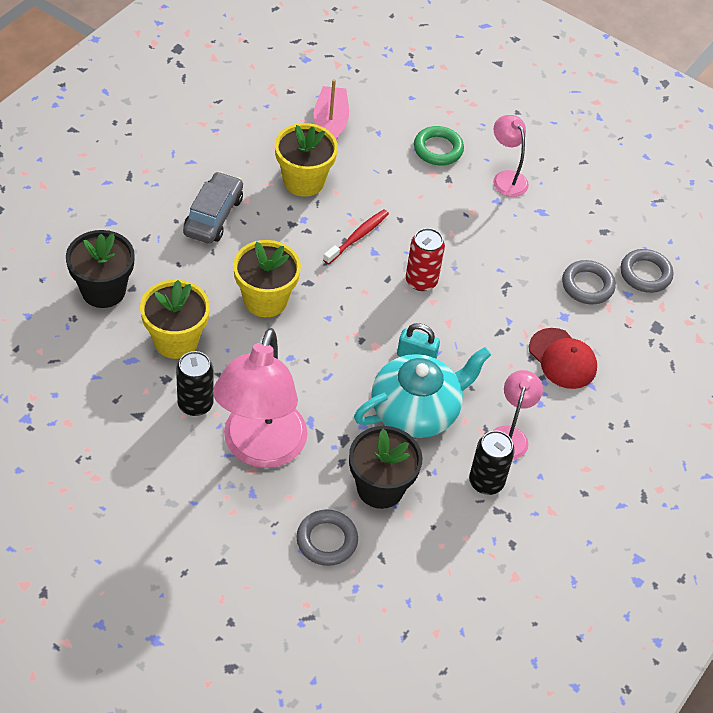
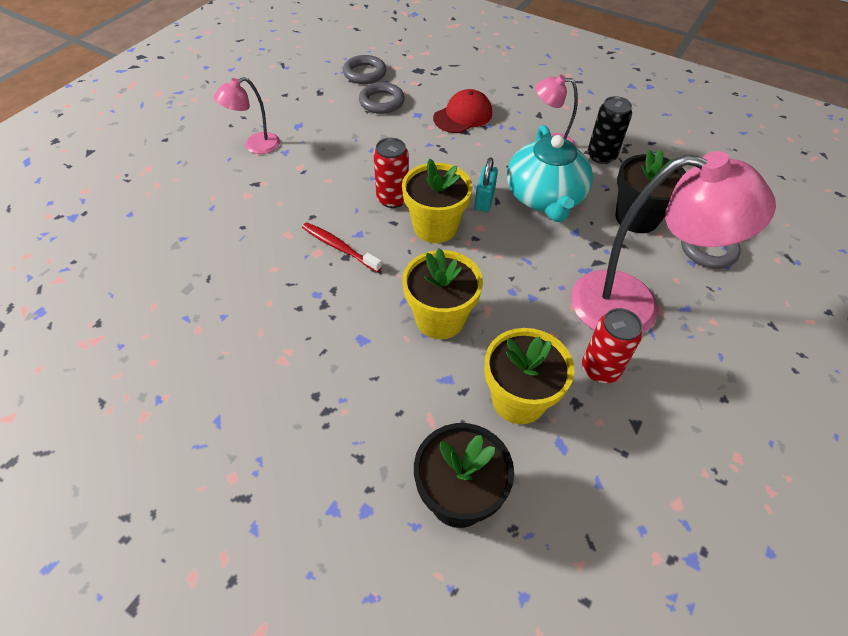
camera: 90 degrees left, 0 degrees up
(195, 404) = (600, 369): black can -> red can
(213, 216) = (315, 383): grey car -> none
(303, 181) = (256, 298): yellow flower pot -> yellow flower pot (435, 227)
(330, 124) = (163, 280): pink boat -> none
(416, 410) = (545, 198): turquoise teapot -> turquoise teapot turned 150 degrees counterclockwise
(438, 149) = (212, 192): green ring -> none

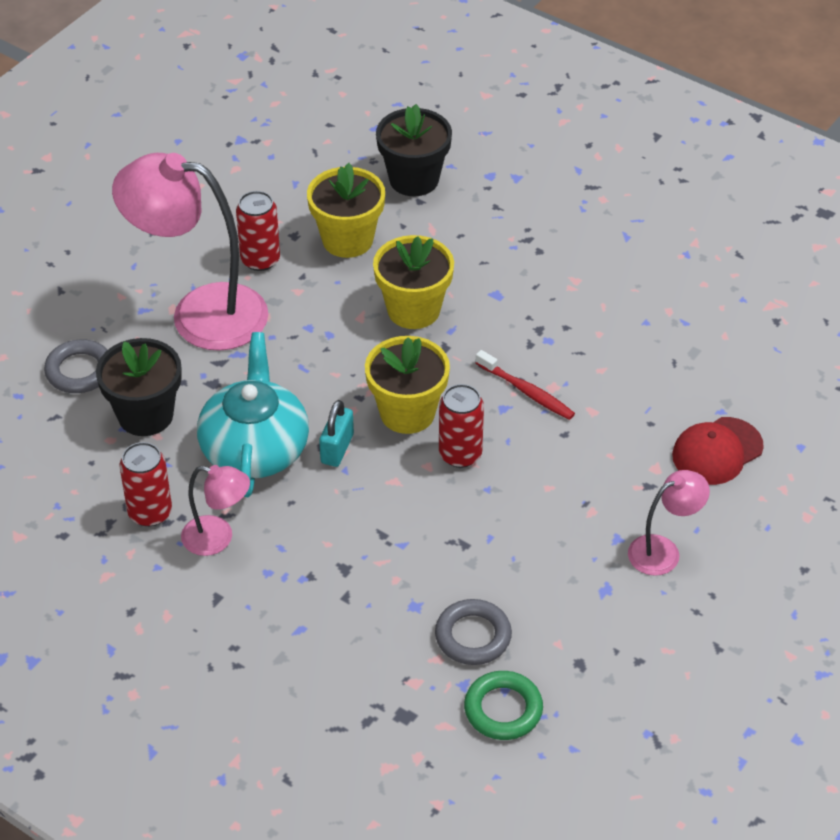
camera: 175 degrees left, 5 degrees down
(364, 73) = (503, 709): grey ring -> green ring
(463, 116) = (341, 600): red cap -> red cap (717, 451)
(601, 156) = (150, 513): black can -> red can

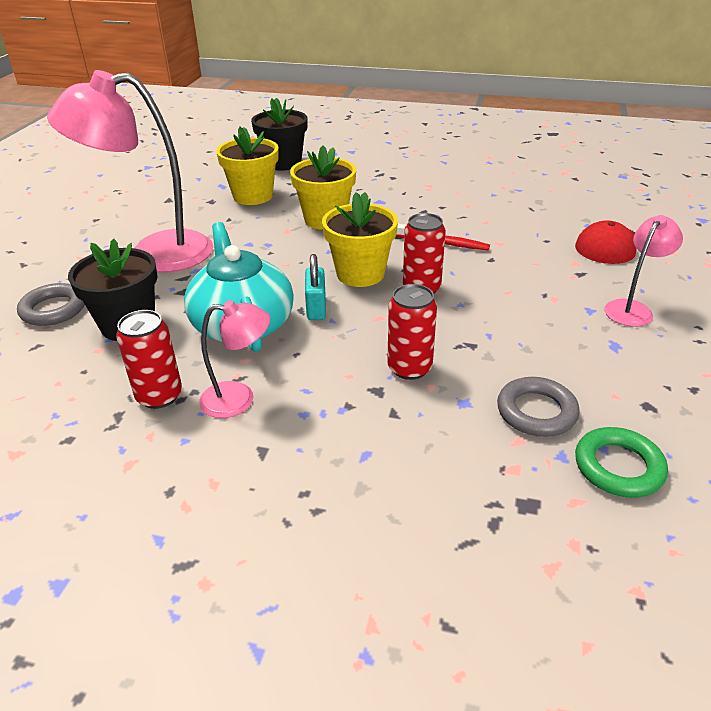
camera: 20 degrees left, 10 degrees down
(260, 260) = (190, 217): red can -> red can (409, 368)

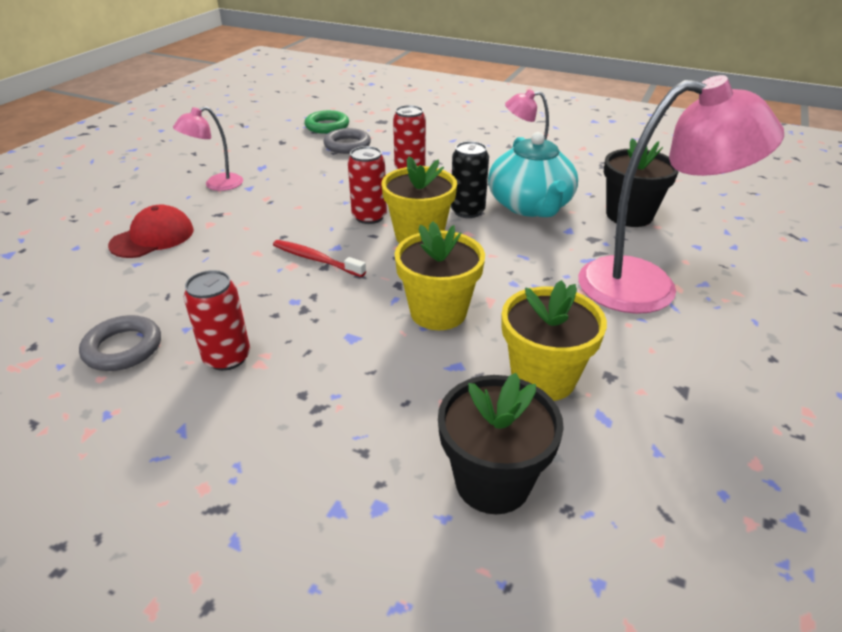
camera: 170 degrees left, 0 degrees up
(53, 309) = (710, 235): grey ring -> grey ring (123, 348)
(159, 396) = (579, 172): red can -> red can (227, 357)
(316, 308) = (467, 211): turquoise padlock -> black can

